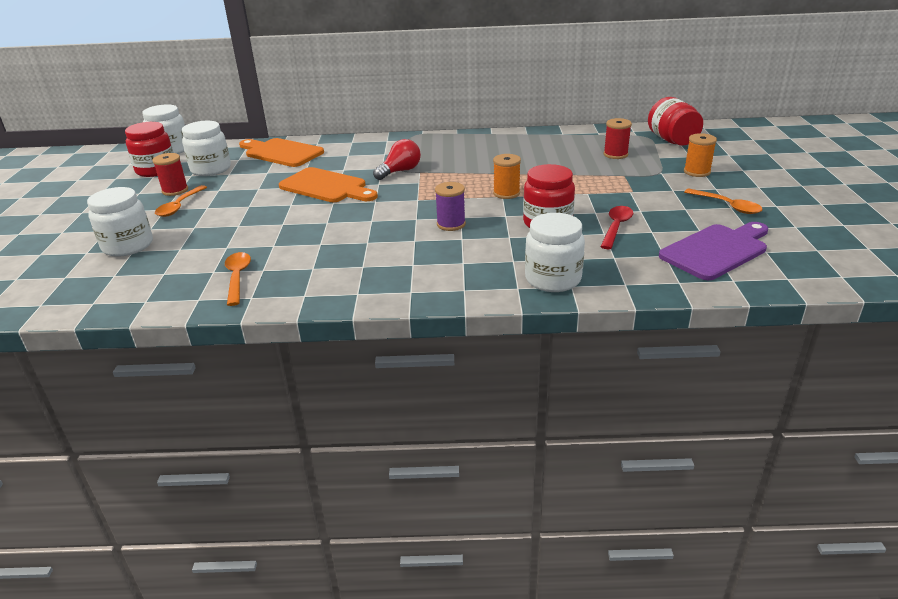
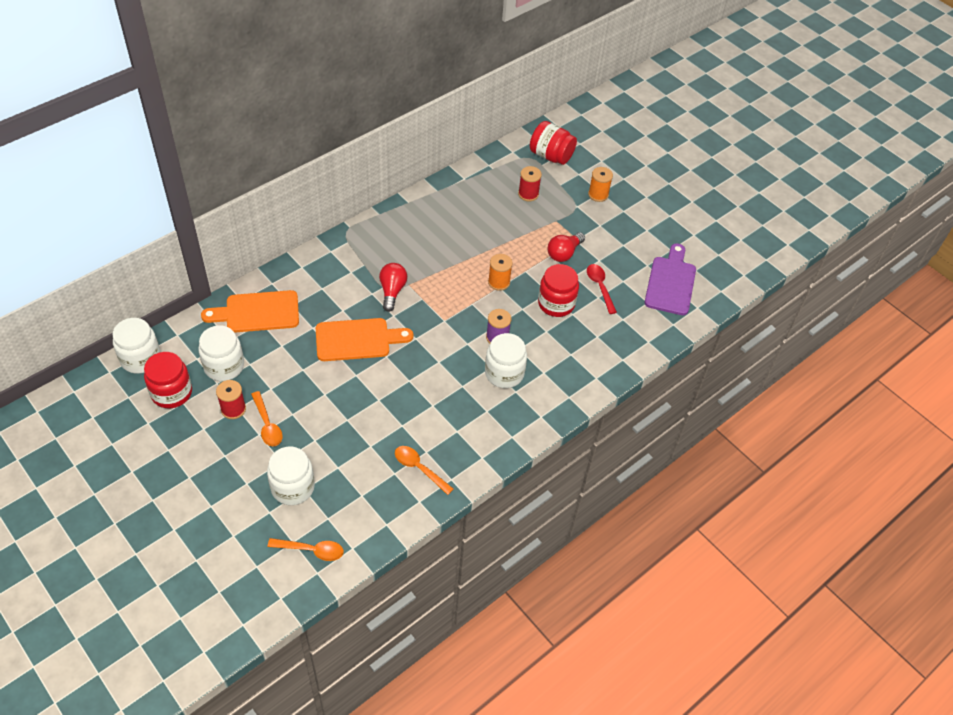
camera: 45 degrees left, 20 degrees up
(553, 279) = (608, 359): white jar -> white jar (504, 373)
(604, 195) = (564, 253): none -> red light bulb
(727, 206) = (644, 230): orange spoon -> orange spoon (311, 550)

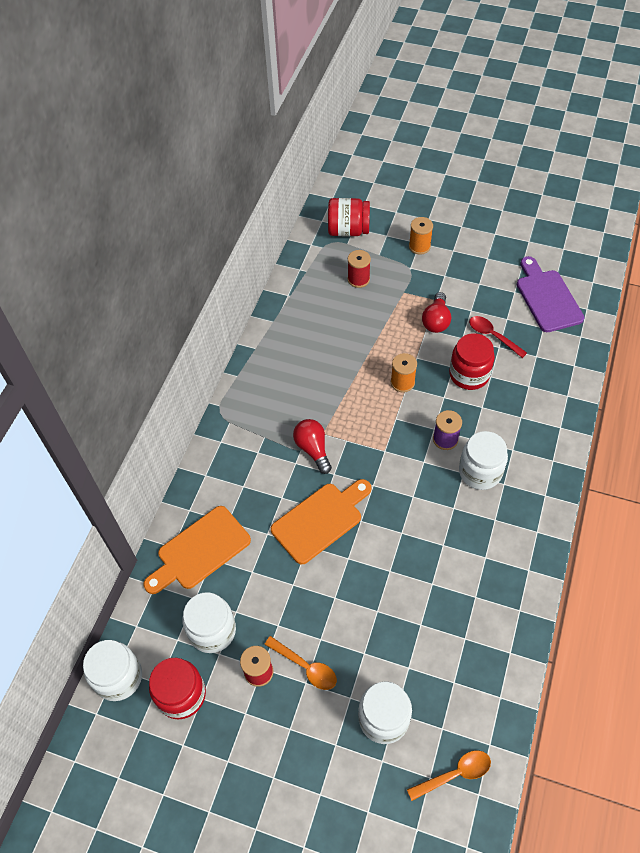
camera: 25 degrees left, 5 degrees up
(419, 468) = (483, 618): orange spoon -> none

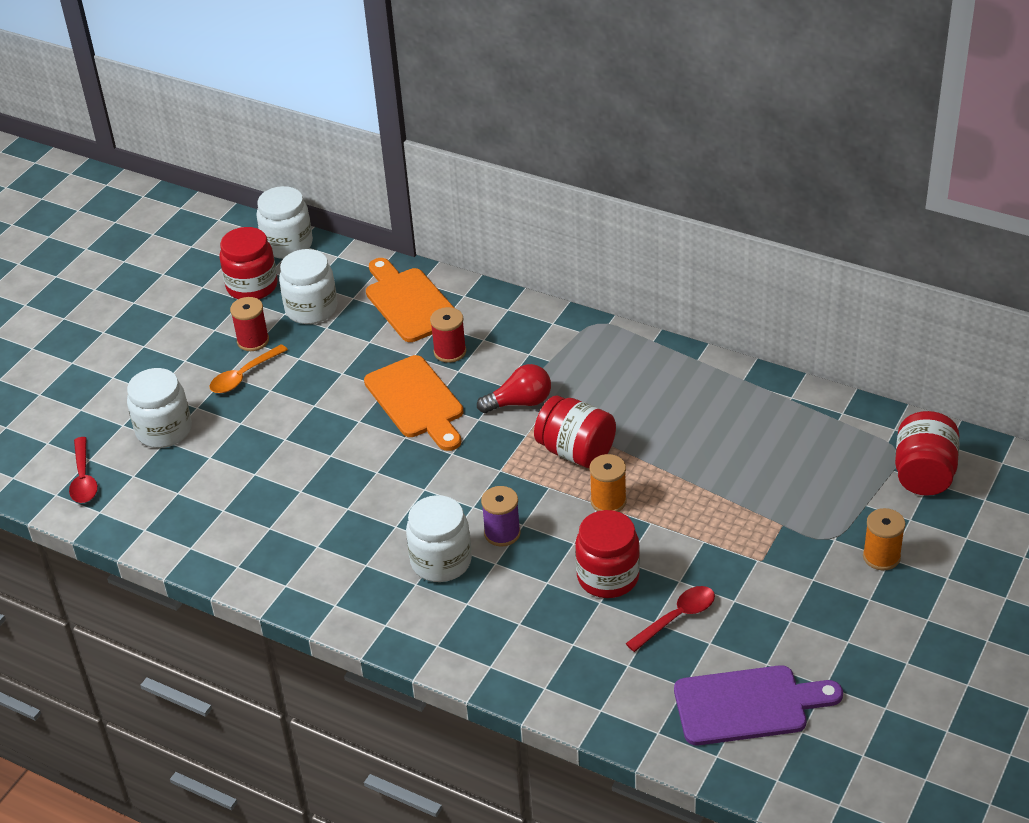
camera: 100 degrees right, 15 degrees down
(358, 279) = (814, 475): red spool -> red spool (450, 352)
(358, 407) = (576, 452): none -> red jar
(436, 320) = (718, 554): red light bulb -> none
(455, 774) = (84, 478): orange spoon -> red spoon

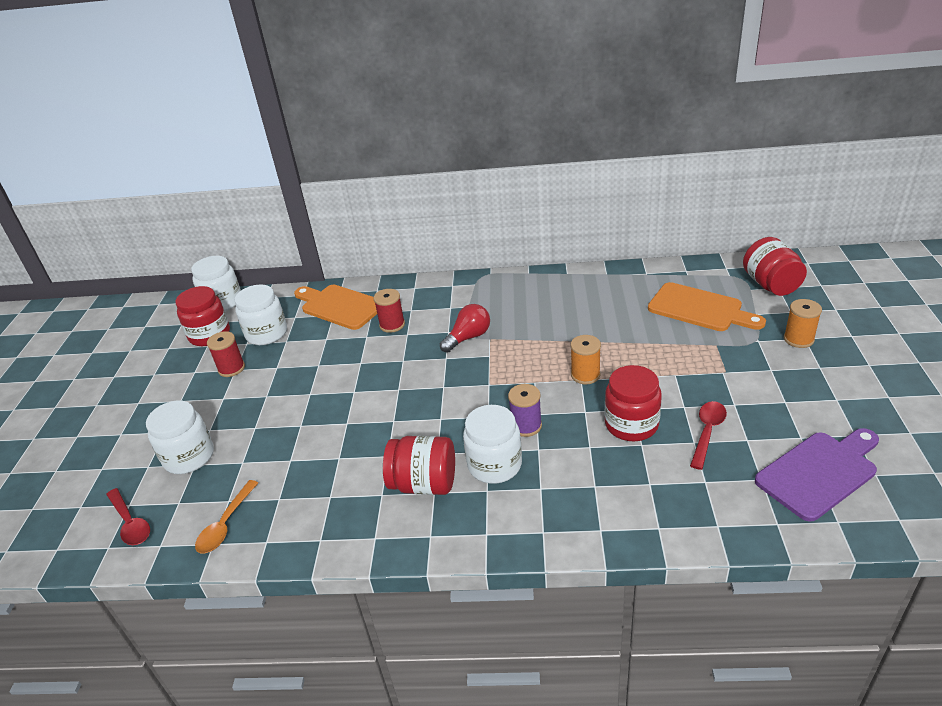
camera: 25 degrees left, 5 degrees down
(244, 376) = (238, 394): orange spoon -> orange spoon (226, 524)
(417, 401) = (390, 363): orange cutting board -> orange cutting board (700, 308)
(576, 452) = (534, 353): red jar -> red jar (424, 484)

